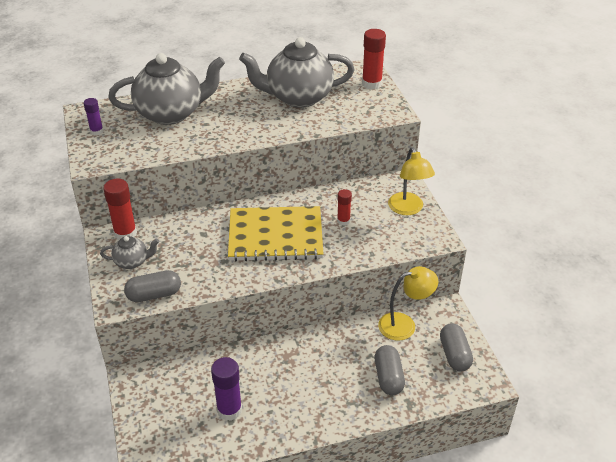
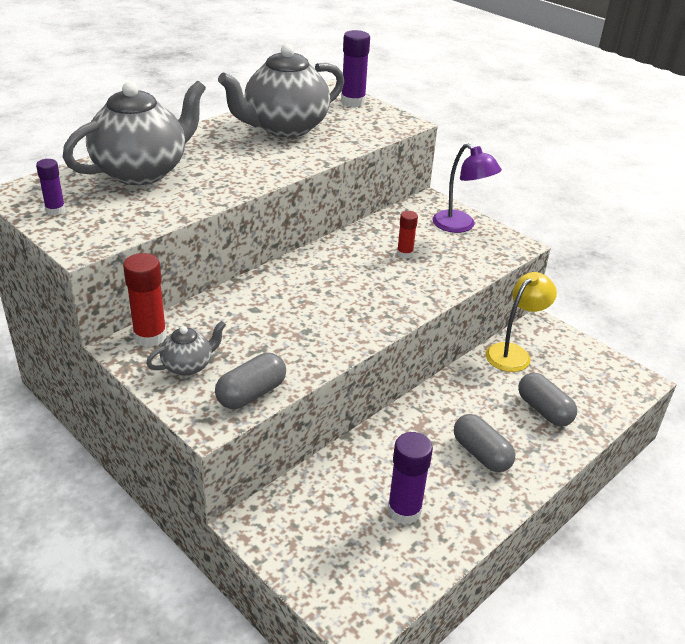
camera: 30 degrees left, 5 degrees down
(275, 236) = (343, 288): yellow notebook -> none
(371, 84) = (353, 102): red glue stick -> purple glue stick
(408, 209) = (460, 226): yellow lamp -> purple lamp
(454, 354) = (586, 365): grey capsule -> grey capsule (481, 454)

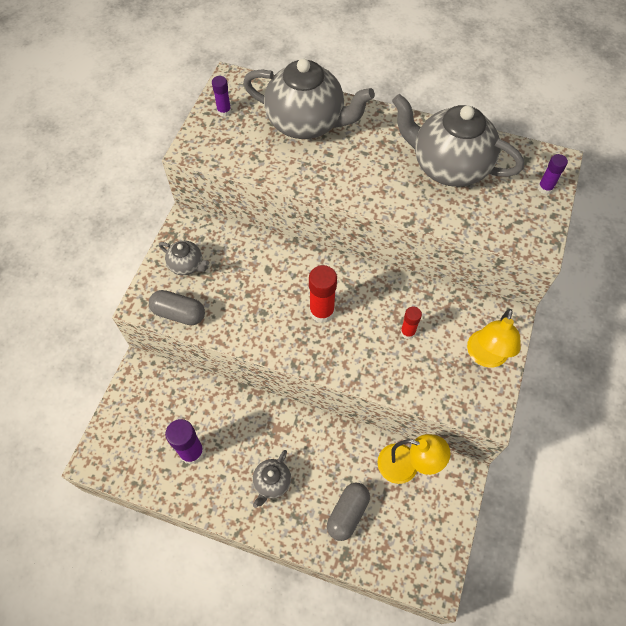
camera: 65 degrees right, 25 degrees up
(150, 337) = (203, 229): red glue stick -> red glue stick (322, 311)
(353, 102) = (545, 188): purple glue stick -> purple glue stick, size x0.59
(460, 226) = (485, 357): purple lamp -> yellow lamp
(481, 454) = (272, 482): grey capsule -> grey teapot

